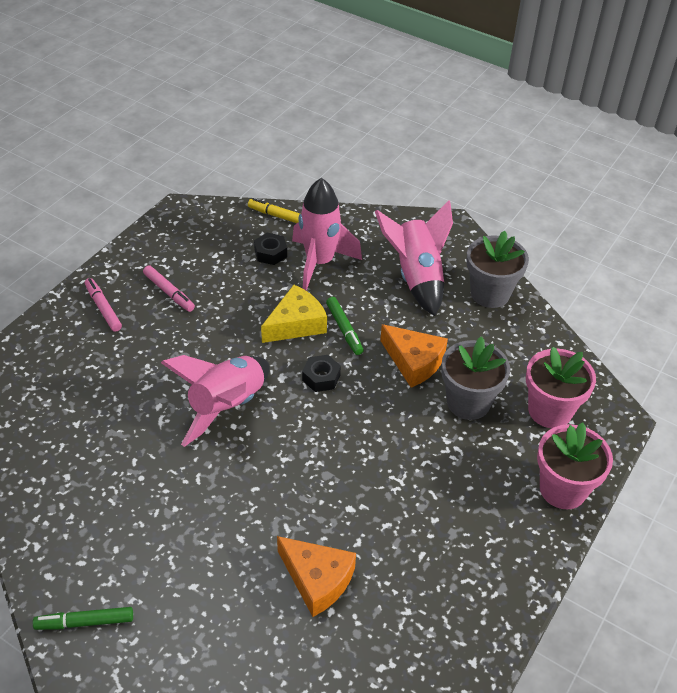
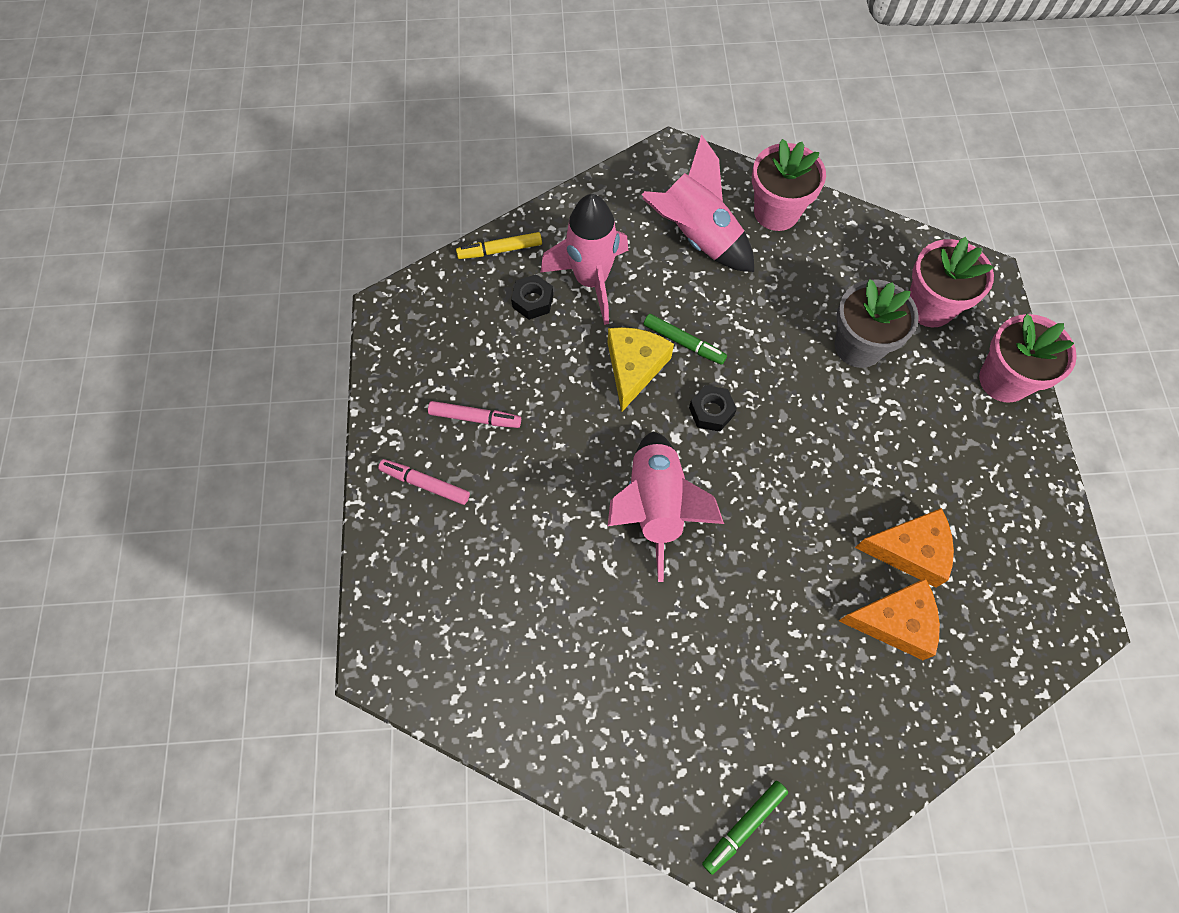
camera: 35 degrees left, 20 degrees up
(414, 362) = (776, 335): orange cheese -> orange cheese (910, 550)
(490, 293) = (776, 212): grey flower pot -> pink flower pot

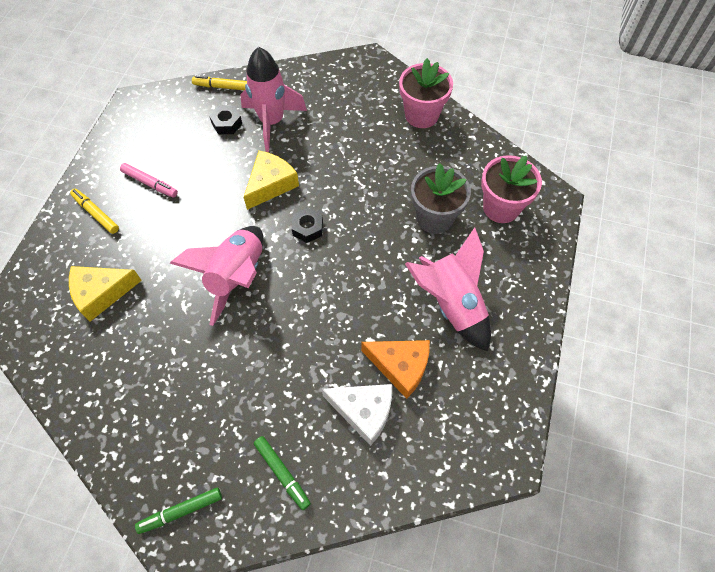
camera: 20 degrees right, 5 degrees down
(425, 484) = (96, 213): pink marker -> yellow marker
(493, 589) = (101, 293): none -> yellow cheese
(684, 343) = (313, 179): green marker -> green marker (282, 473)
(696, 237) = (357, 115): pink rocket -> pink rocket (451, 304)
(894, 621) = (363, 411): orange cheese -> white cheese
(1004, 380) = (532, 273): pink flower pot -> none

